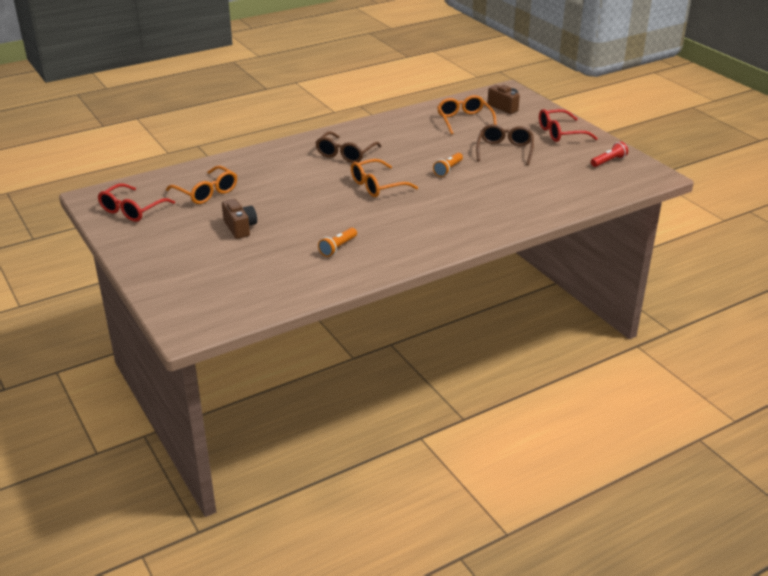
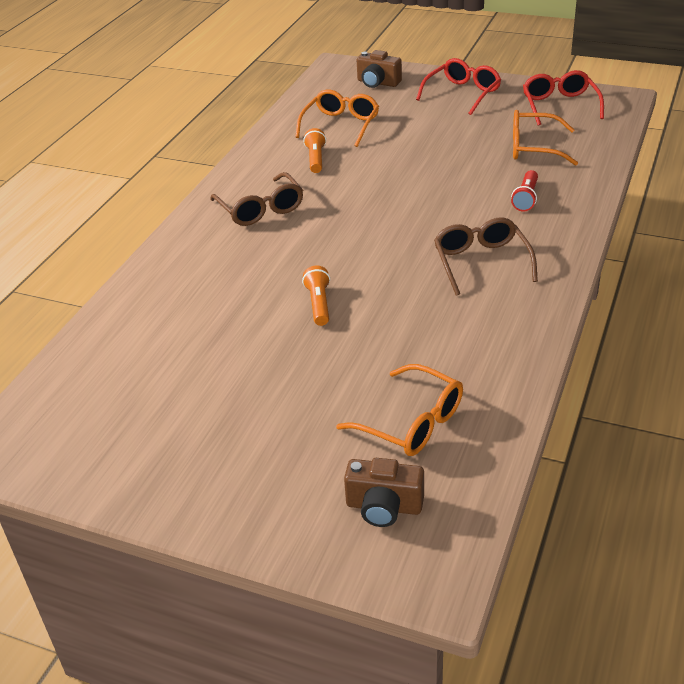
camera: 145 degrees right, 5 degrees up
(240, 228) = (435, 135): brown camera -> brown camera (377, 83)
(377, 186) = (374, 237): orange glasses -> orange glasses (341, 125)
(504, 150) = (276, 384): brown glasses -> brown glasses (261, 209)
(560, 133) = (218, 481): red glasses -> red glasses (462, 94)
(608, 161) = (89, 447): red flashlight -> red flashlight (526, 198)

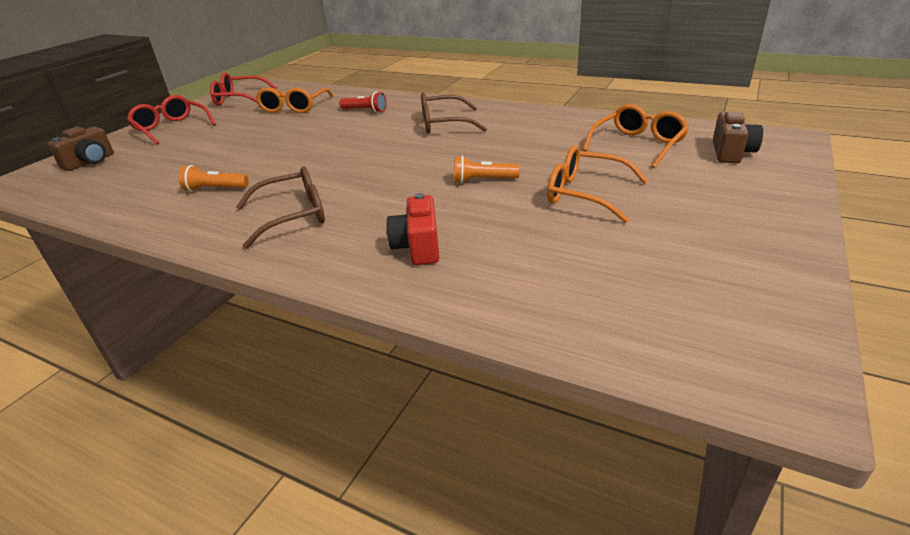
camera: 85 degrees left, 5 degrees down
(198, 280) = (418, 247): none -> red camera
(341, 125) = (157, 178): orange glasses -> orange glasses (585, 194)

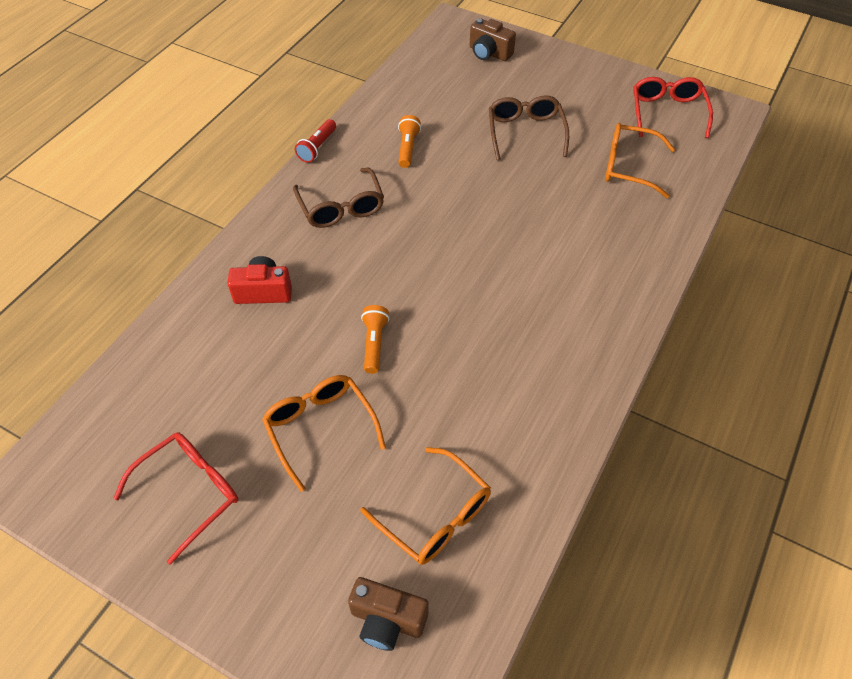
camera: 90 degrees right, 20 degrees up
(171, 128) = (572, 81): red glasses -> red glasses (190, 492)
(365, 111) = (607, 235): red flashlight -> red flashlight (317, 147)
(443, 124) = (545, 314): brown glasses -> brown glasses (525, 132)
(585, 194) = (320, 428): orange glasses -> orange glasses turned 60 degrees counterclockwise

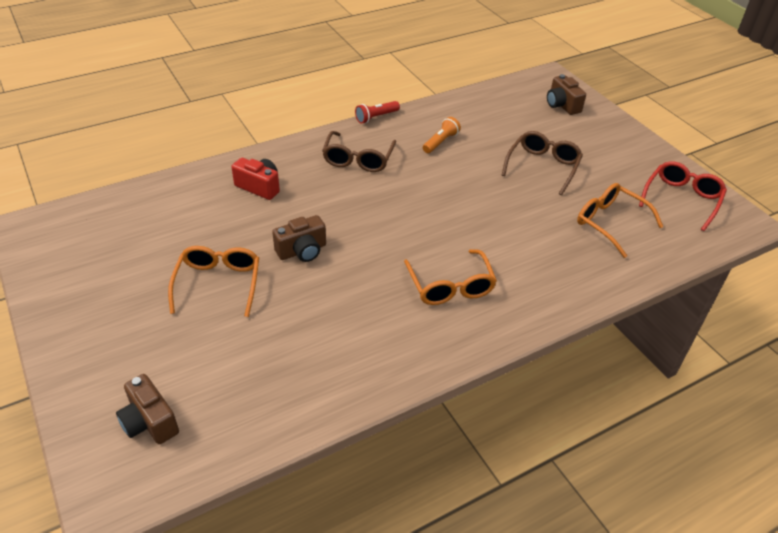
camera: 30 degrees right, 10 degrees down
(190, 492) = (106, 279): red glasses -> none
(374, 343) = (302, 251): orange flashlight -> brown camera
(435, 516) = (242, 377): orange glasses -> orange glasses (450, 286)

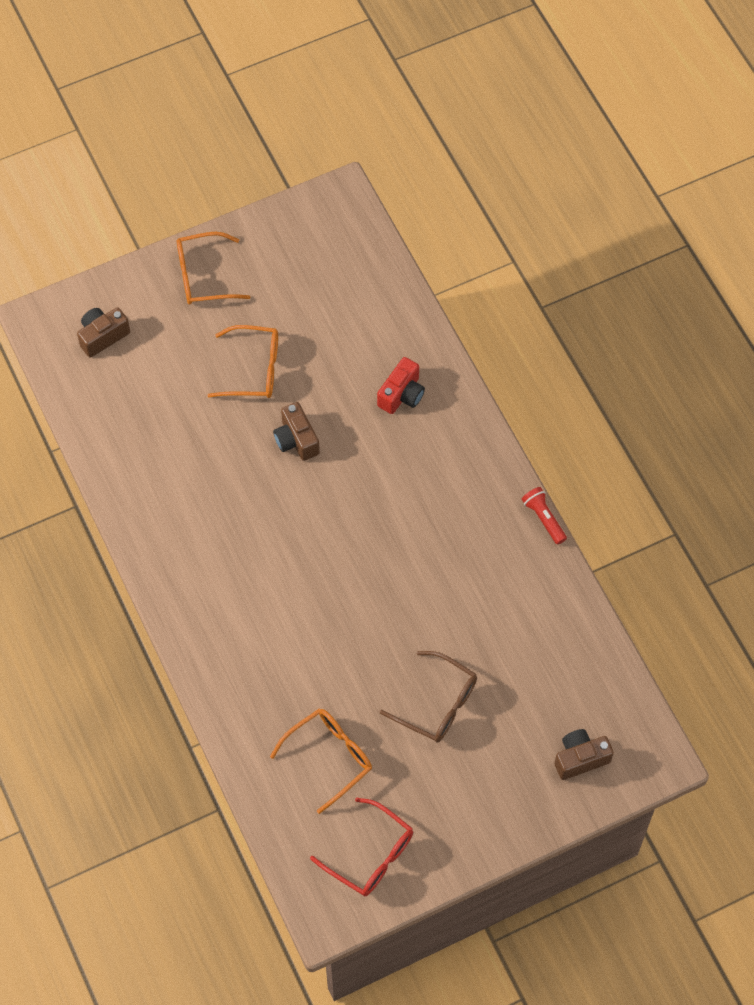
camera: 95 degrees right, 20 degrees up
(358, 159) = (452, 495): brown glasses -> none
(440, 142) = (489, 591): orange flashlight -> none
(450, 286) = (238, 575): orange glasses -> orange glasses (203, 276)

